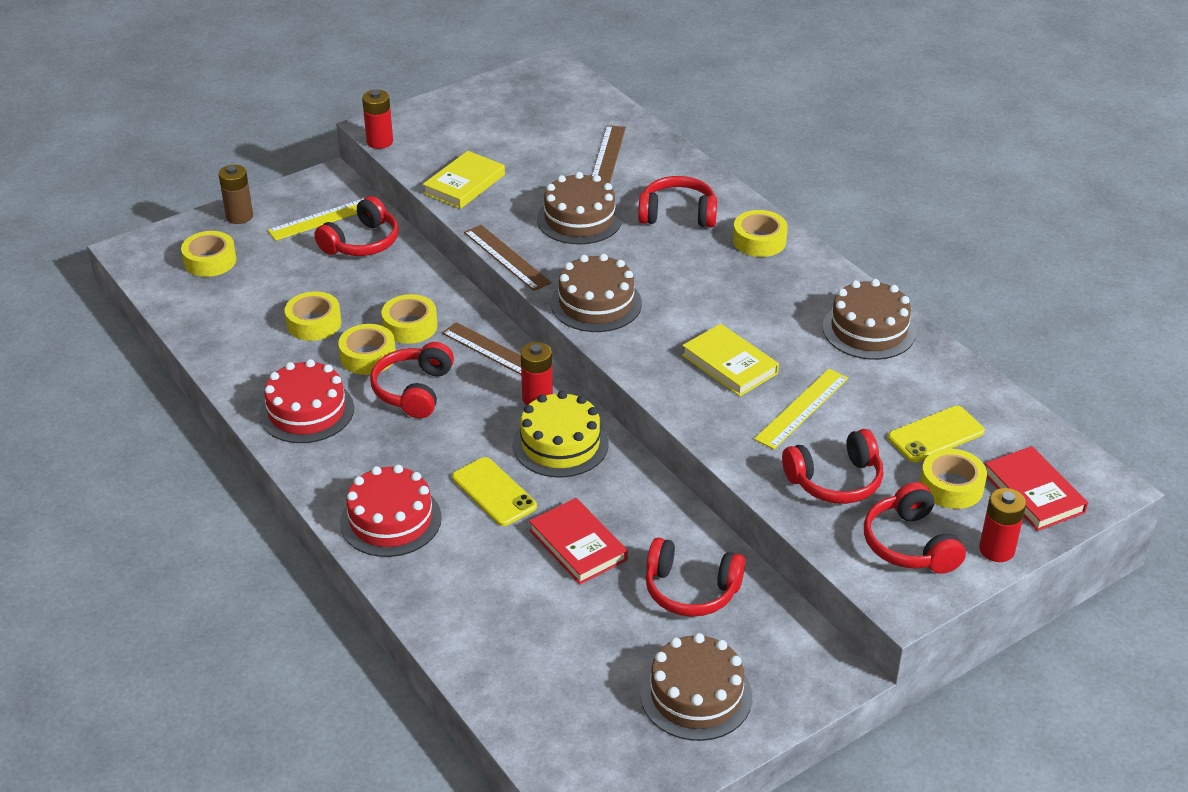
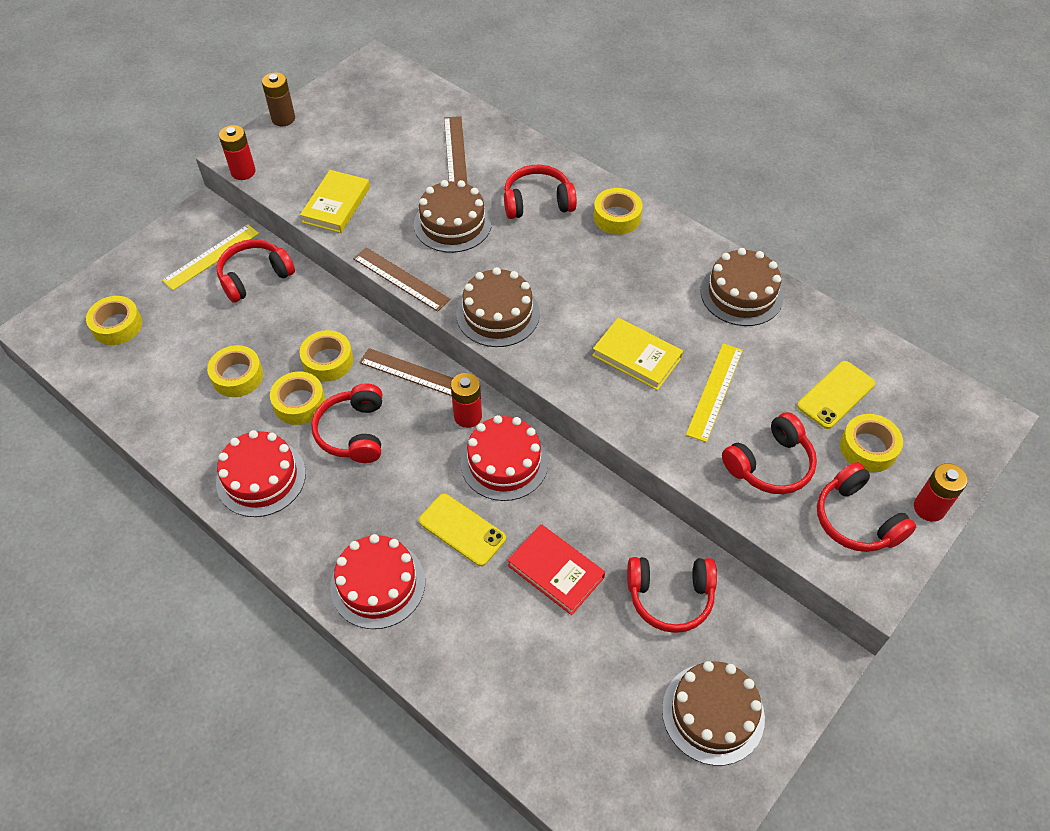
camera: 15 degrees left, 15 degrees up
(239, 216) = (130, 270): brown battery -> brown battery (283, 119)
(362, 242) = (255, 277): red headphones -> red headphones turned 150 degrees counterclockwise
(560, 444) = (504, 462): yellow cake -> red cake
(1033, 493) = (936, 439): red book -> none

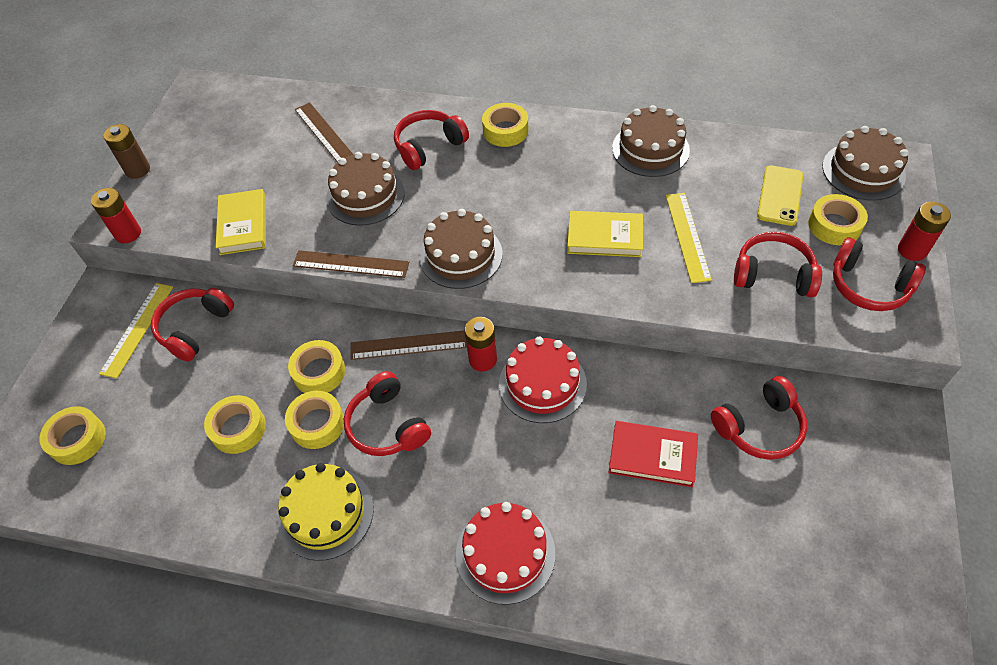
camera: 25 degrees left, 0 degrees up
(261, 478) = (326, 513): red cake -> yellow cake
(462, 530) = (547, 462): yellow phone -> none
(713, 713) = (862, 506): brown cake -> brown cake (863, 171)
(770, 464) = (773, 274): red headphones -> red headphones turned 105 degrees counterclockwise

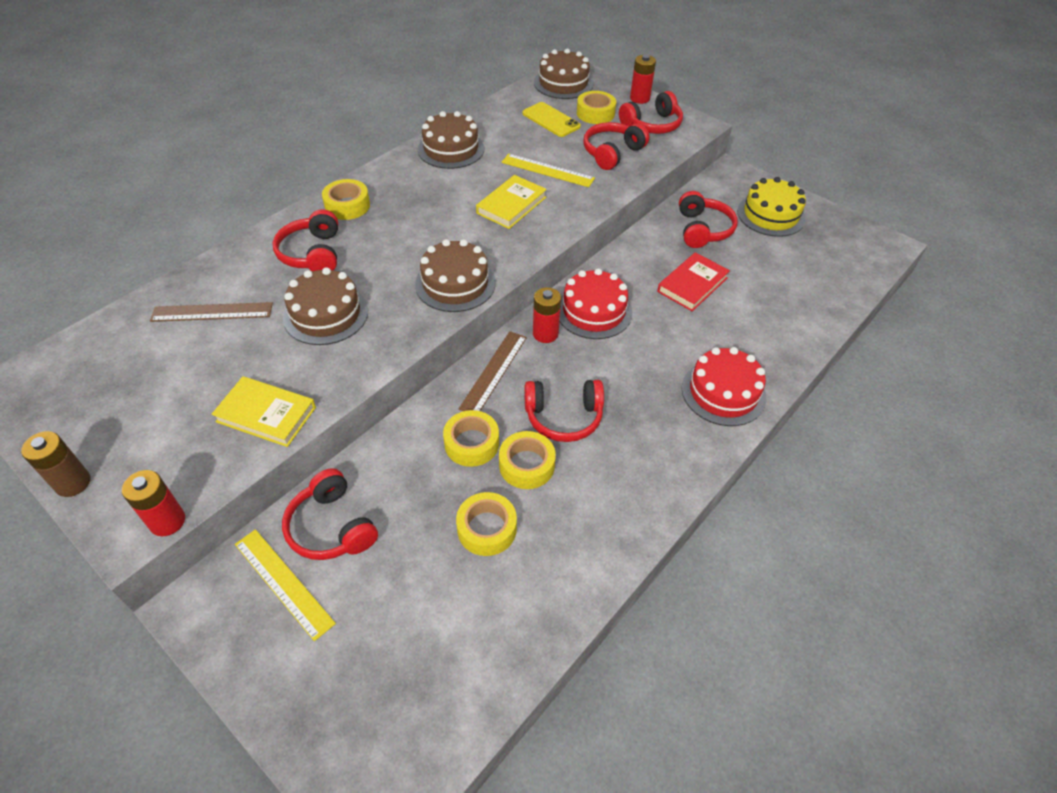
camera: 65 degrees left, 5 degrees down
(77, 439) = (388, 689): yellow tape -> none
(326, 513) = (621, 491): yellow cake -> yellow cake (771, 215)
(350, 264) = (398, 353): brown ruler -> none

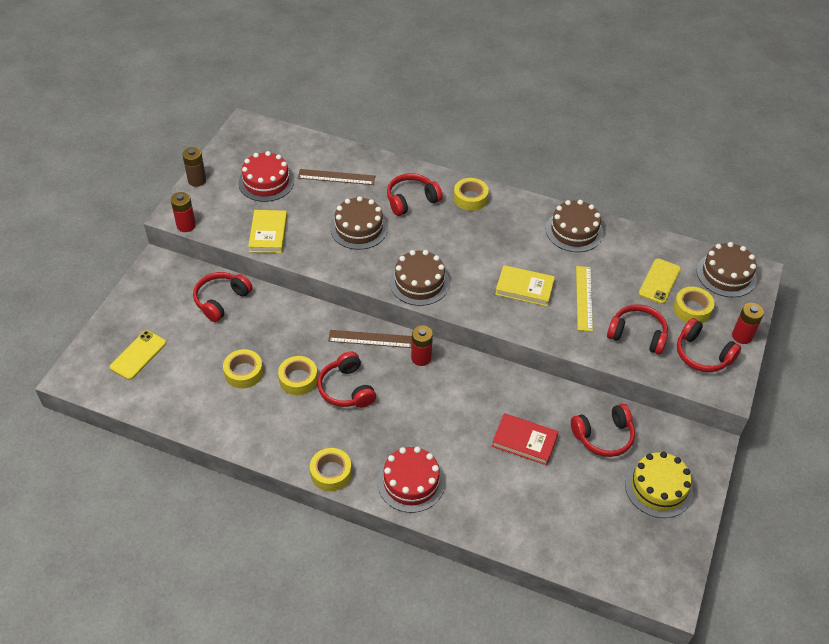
camera: 70 degrees right, 0 degrees up
(212, 312) = (336, 177): brown ruler -> brown ruler turned 60 degrees counterclockwise
(283, 583) = (181, 294): yellow ruler -> none
(381, 679) = (138, 355): none -> yellow phone
(471, 443) = (304, 345): yellow tape -> yellow tape (331, 473)
(593, 311) = (459, 381): red cake -> red cake (266, 182)

